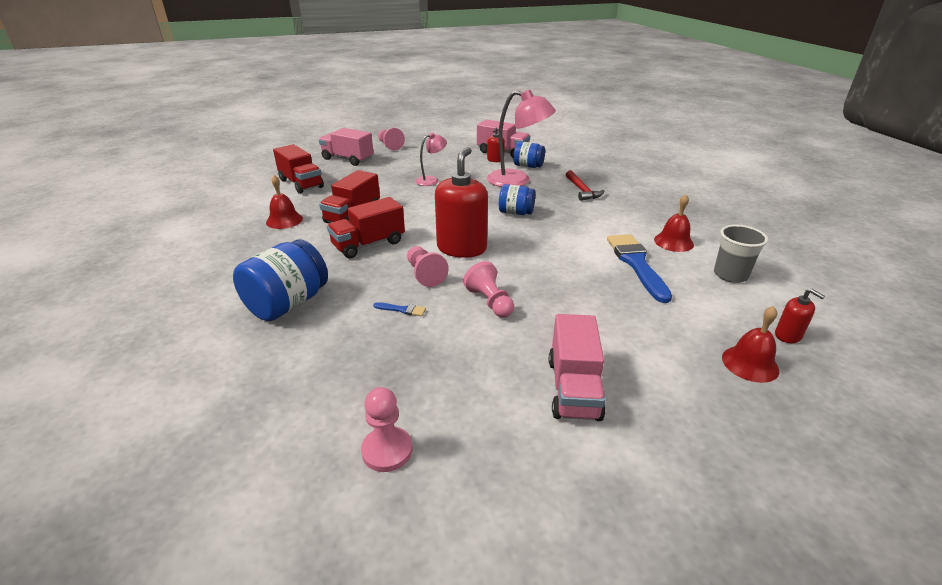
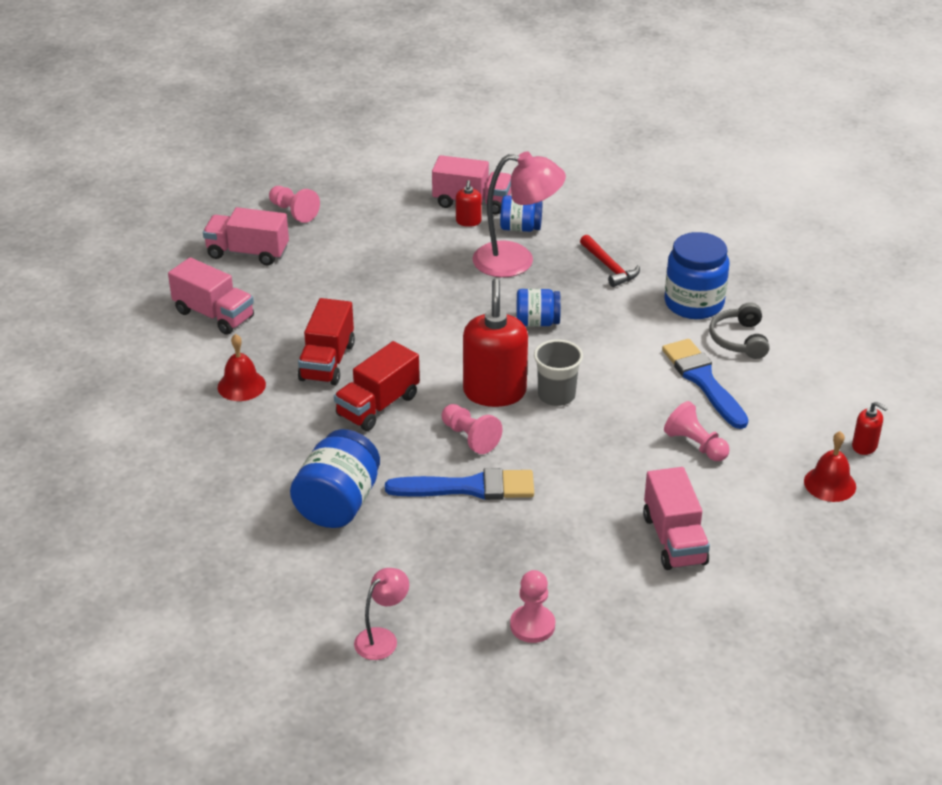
camera: 15 degrees left, 5 degrees up
(301, 183) = (214, 315): red truck -> pink truck
(402, 310) = (469, 487): blue brush -> blue brush, size x2.48
(431, 180) = (397, 279): pink lamp -> pink lamp (382, 638)
(490, 302) = (559, 461): pink pawn -> pink pawn (695, 445)
(640, 216) = (694, 303): none -> blue jar
(673, 242) = (739, 340): red bell -> grey headphones
(730, 275) = (806, 379): grey cup -> grey cup (556, 395)

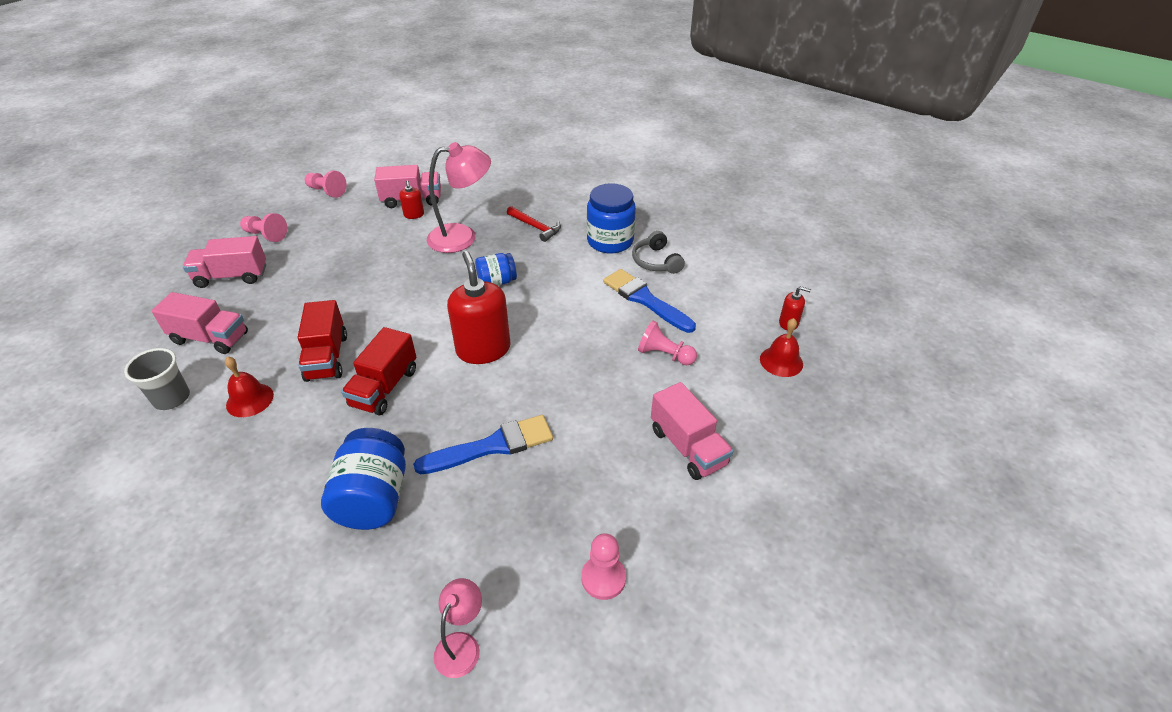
camera: 20 degrees left, 5 degrees up
(470, 437) = (476, 397): pink pawn -> pink pawn (327, 191)
(520, 228) = (456, 212): blue jar -> none
(556, 395) = (536, 340): grey cup -> grey cup (172, 398)

